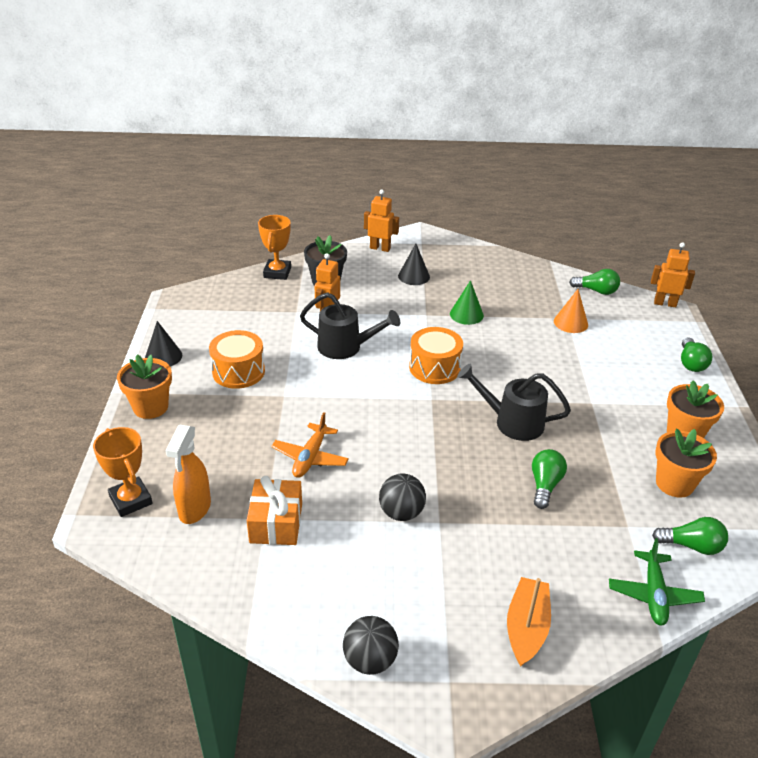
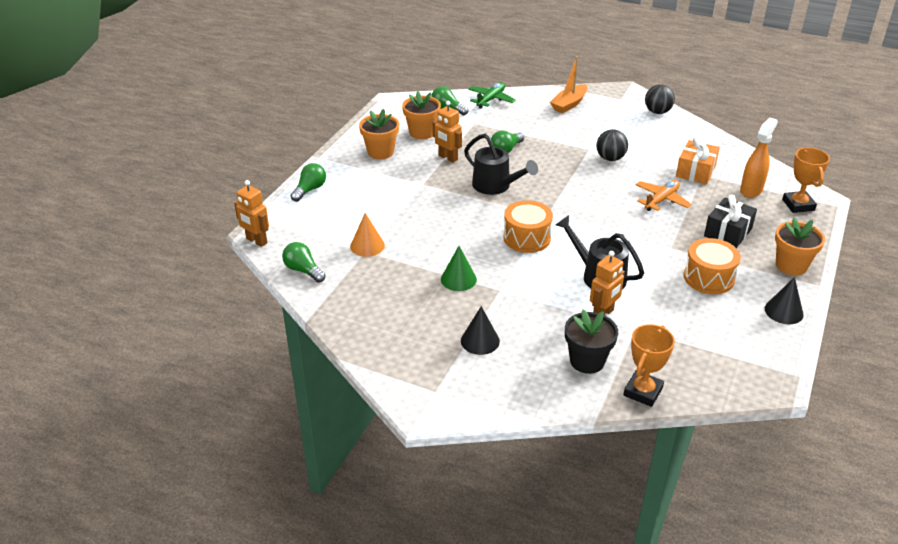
camera: 155 degrees left, 0 degrees up
(222, 431) = (728, 232): none -> black gift
(380, 248) = (494, 397): orange robot -> orange robot (447, 158)

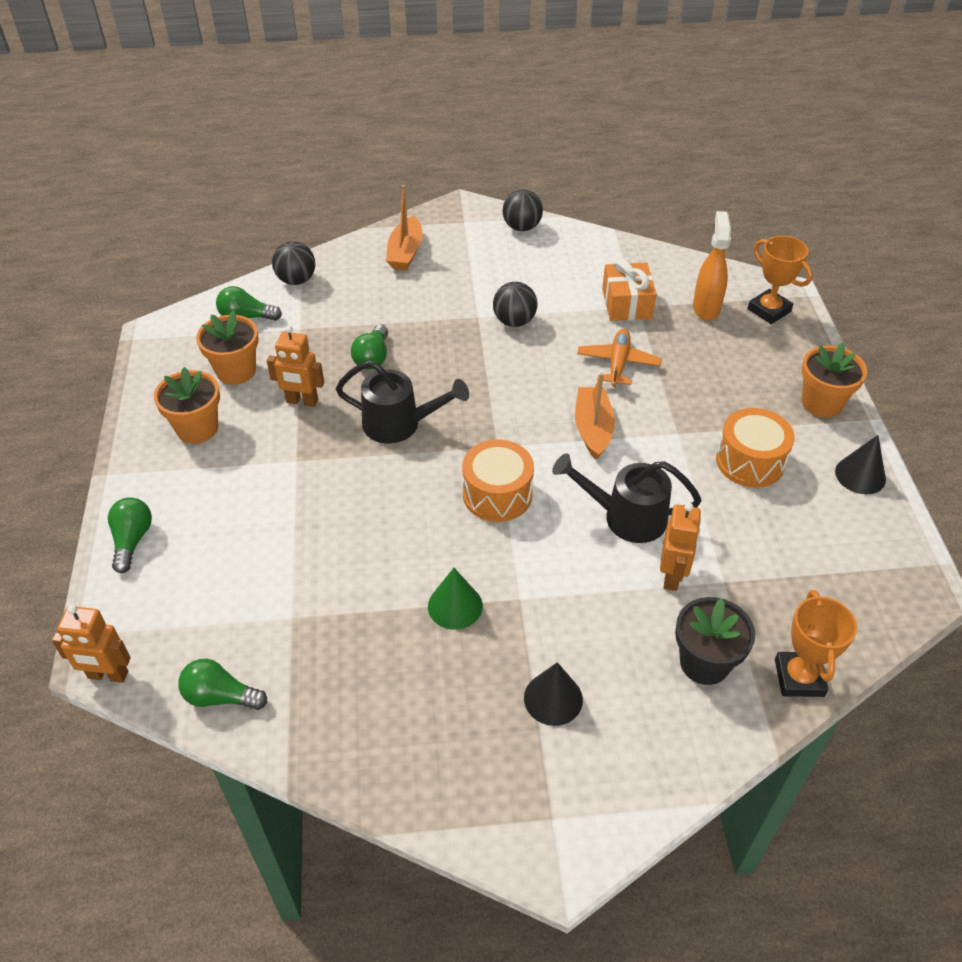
camera: 30 degrees left, 10 degrees up
(367, 246) = (288, 606): orange cone -> none
(491, 99) = (296, 280): green plane -> black ball
(615, 227) = (593, 429): none -> orange boat
(728, 232) = (724, 382): black gift -> none

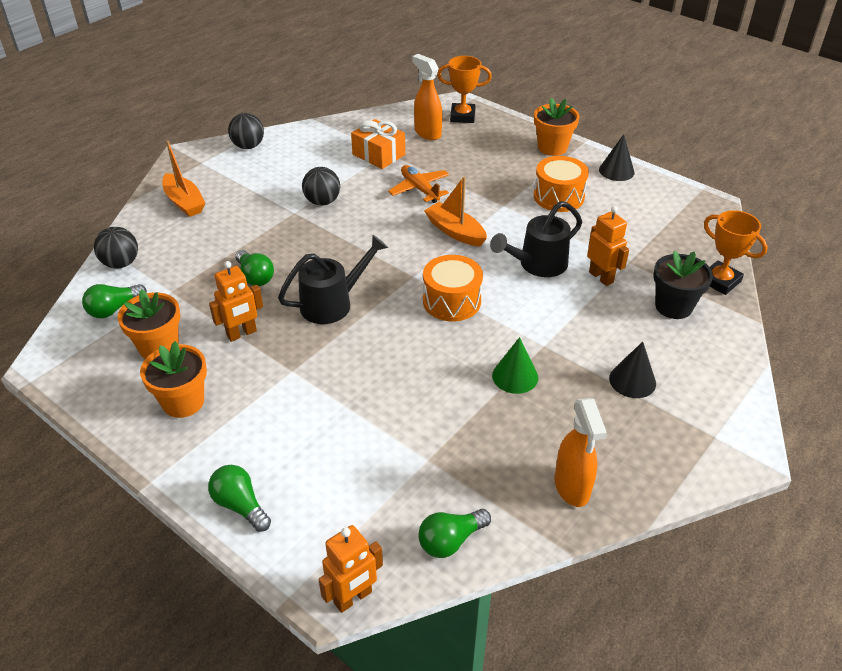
camera: 45 degrees left, 5 degrees down
(363, 742) = (572, 487): none -> orange spray bottle

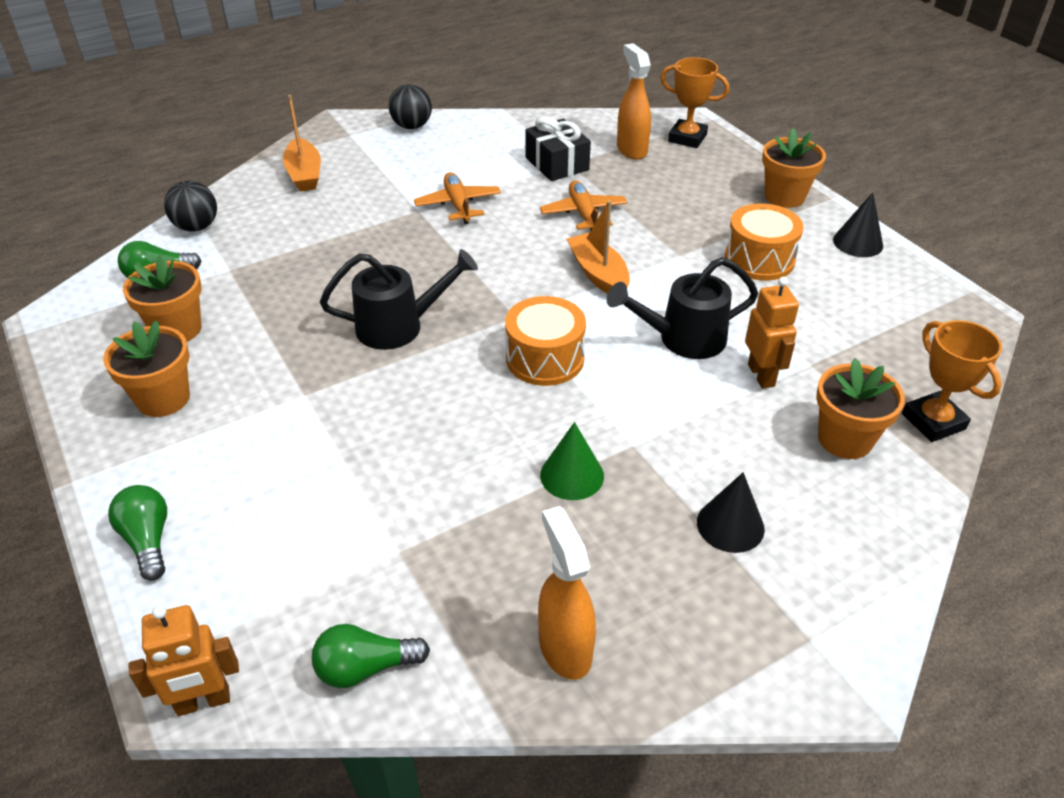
camera: 20 degrees right, 0 degrees up
(242, 334) = (275, 336): orange robot -> none
(255, 277) = (329, 274): green light bulb -> none
(322, 202) = (458, 205): black ball -> orange plane
(378, 155) = (557, 164): orange gift -> black gift
(572, 487) = (564, 648): orange spray bottle -> orange spray bottle turned 150 degrees clockwise
(673, 306) = (845, 439): black flower pot -> orange flower pot

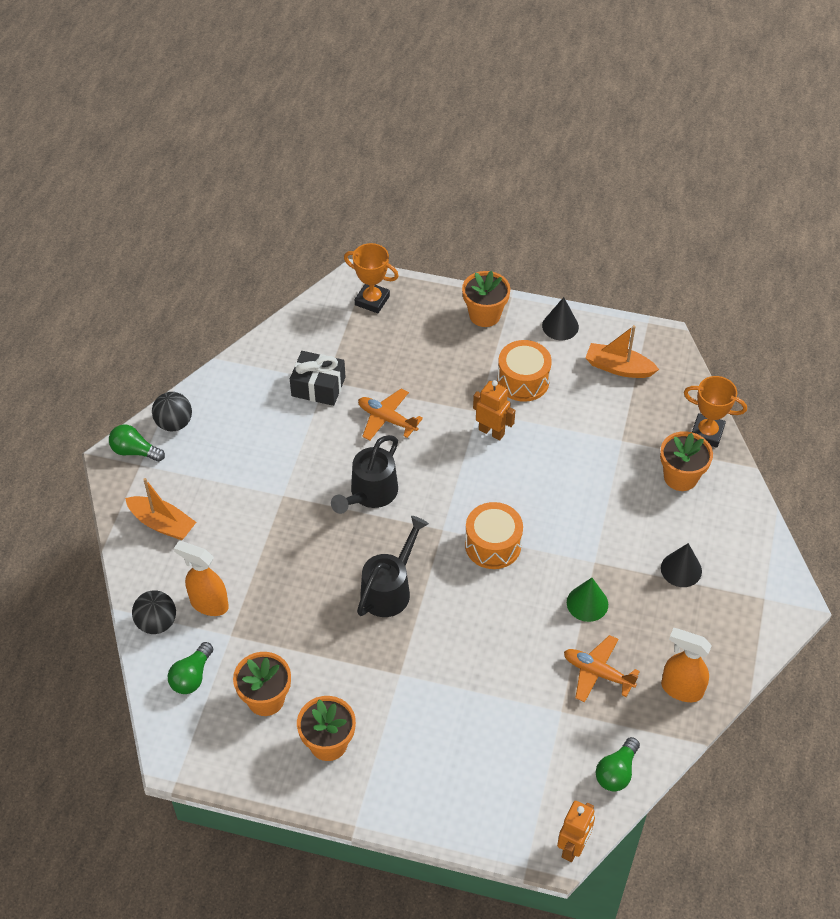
camera: 45 degrees left, 10 degrees up
(148, 540) = (441, 813): green light bulb -> green light bulb (134, 451)
(458, 205) = (302, 471): orange plane -> orange plane (597, 673)
(598, 274) = (451, 461): orange boat -> orange boat (618, 368)
(631, 150) = (350, 338): orange spray bottle -> orange spray bottle (208, 604)
(682, 339) = (545, 474): black watering can -> black watering can (370, 494)
(687, 138) = (372, 300): orange trophy -> orange trophy turned 45 degrees clockwise
(761, 375) = (607, 467): orange robot -> orange robot (491, 432)

